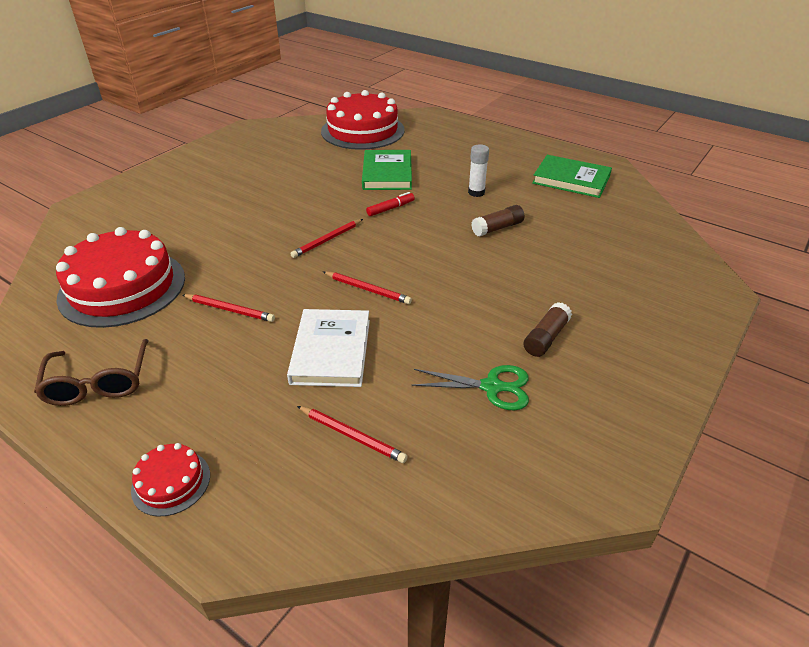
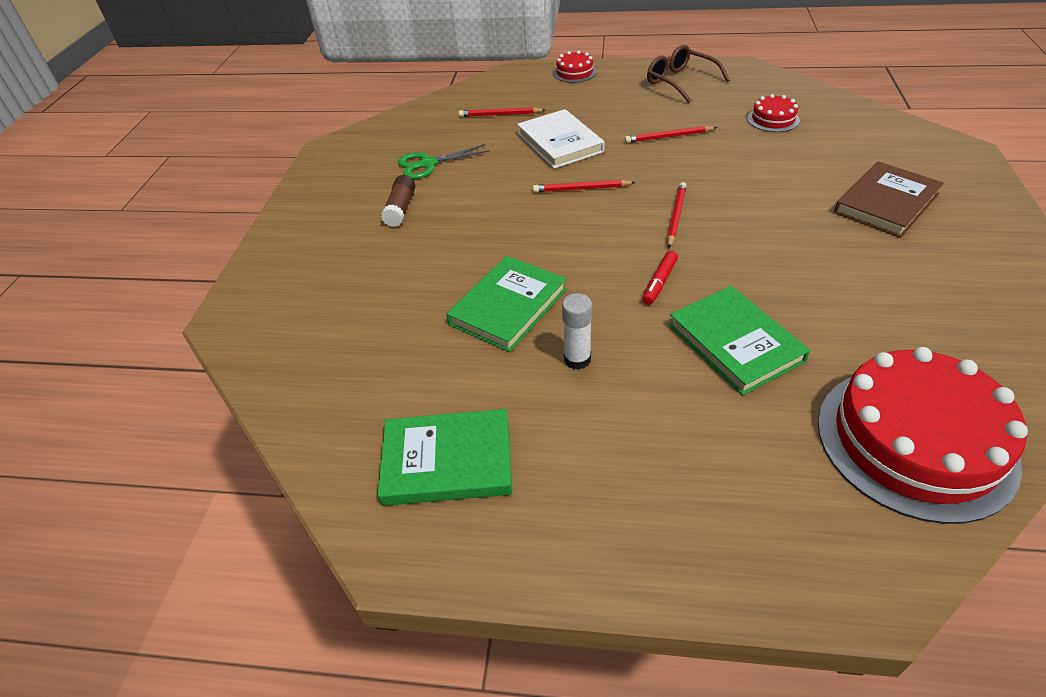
camera: 155 degrees right, 5 degrees up
(122, 287) = (773, 119): red cake -> red cake, size x0.45
(193, 198) = (886, 203): none -> brown book
(497, 228) = (508, 306): brown glue stick -> green book

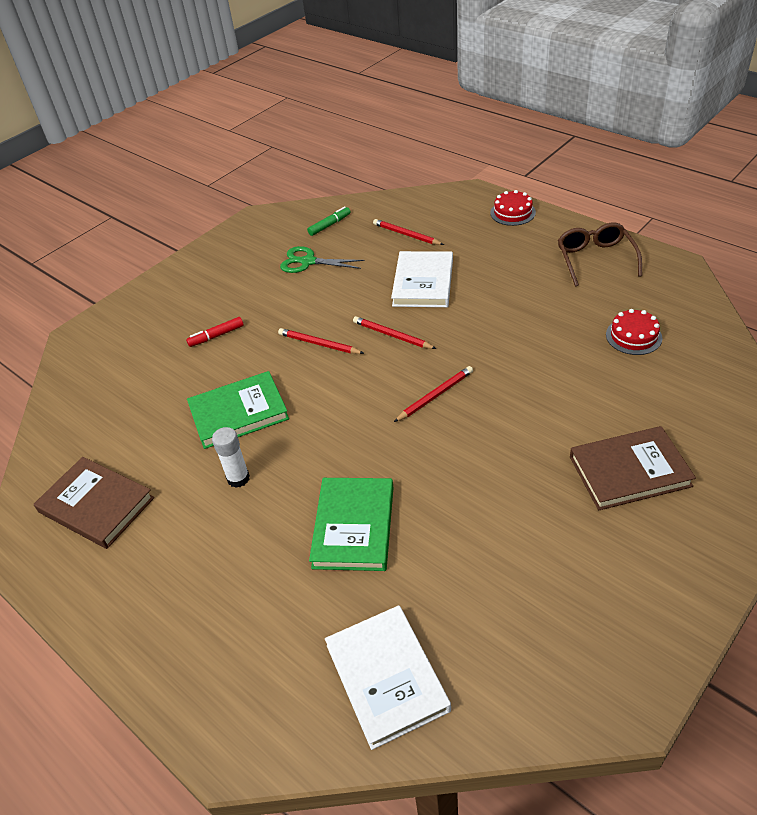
camera: 35 degrees right, 0 degrees up
(400, 209) = (252, 295): brown glue stick -> none
(415, 130) = (329, 225): none -> green marker
(447, 461) = (96, 505): green book -> brown book
(659, 282) = (357, 448): red marker -> red marker (216, 336)
(668, 137) = (517, 315): red pencil -> red pencil (319, 344)
(915, 441) = (387, 677): red cake -> white book

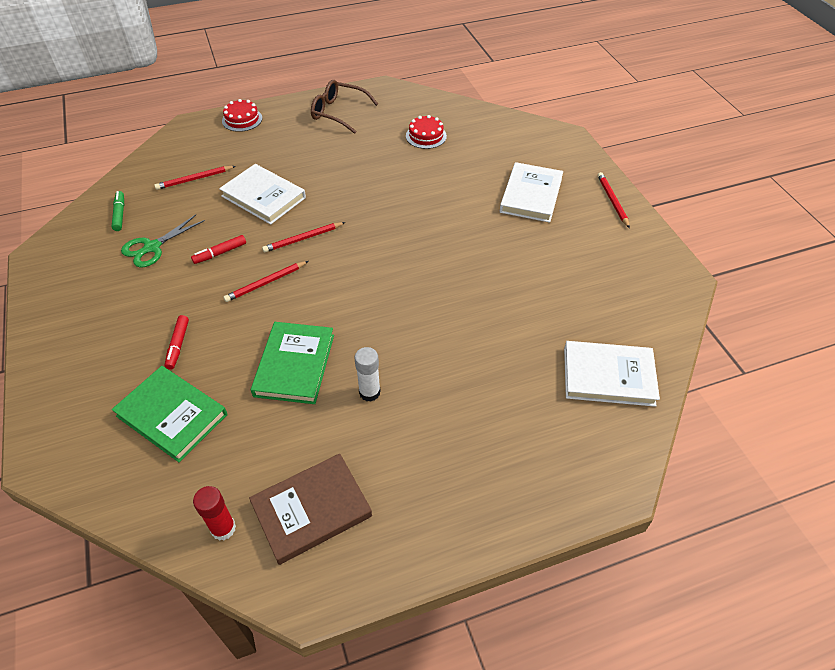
camera: 65 degrees left, 5 degrees up
(58, 461) = (223, 528): none -> red glue stick
(332, 299) = (220, 253): none -> red marker
(353, 526) = (474, 341): green book -> green book (172, 415)
(435, 396) = (389, 245): red pencil -> red pencil (612, 201)
(629, 471) = (531, 195): brown book -> white book

